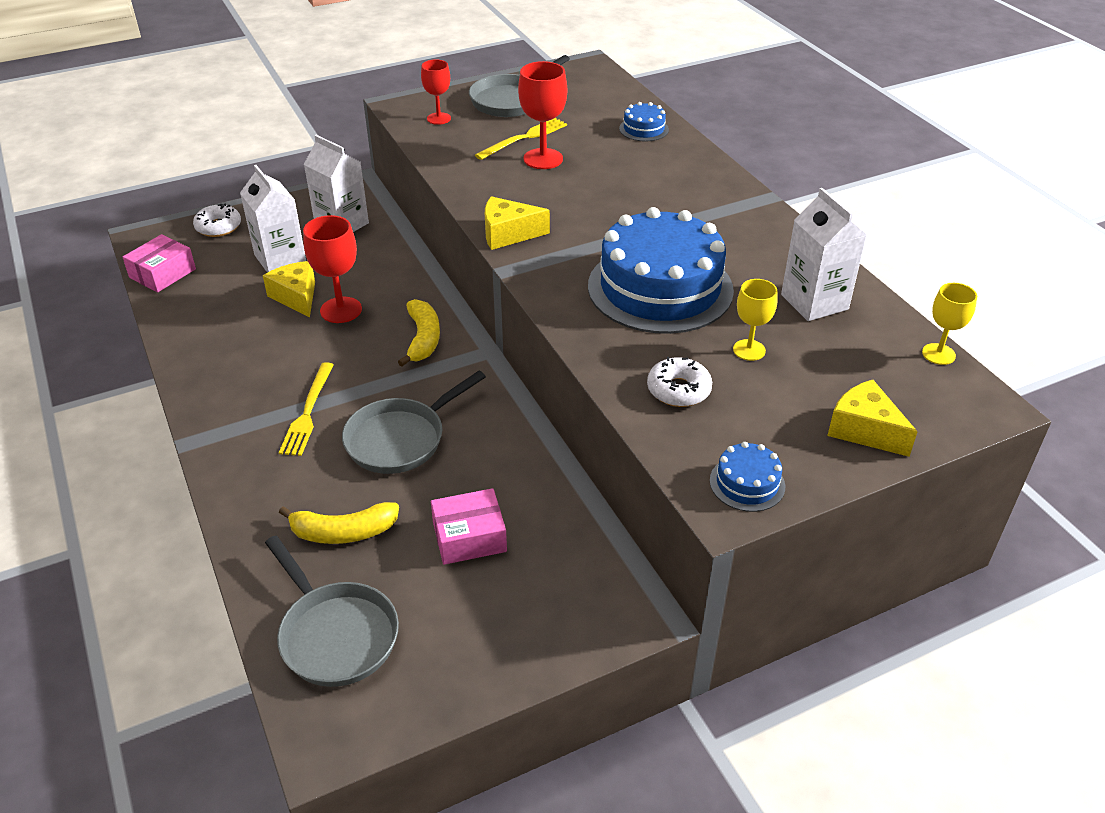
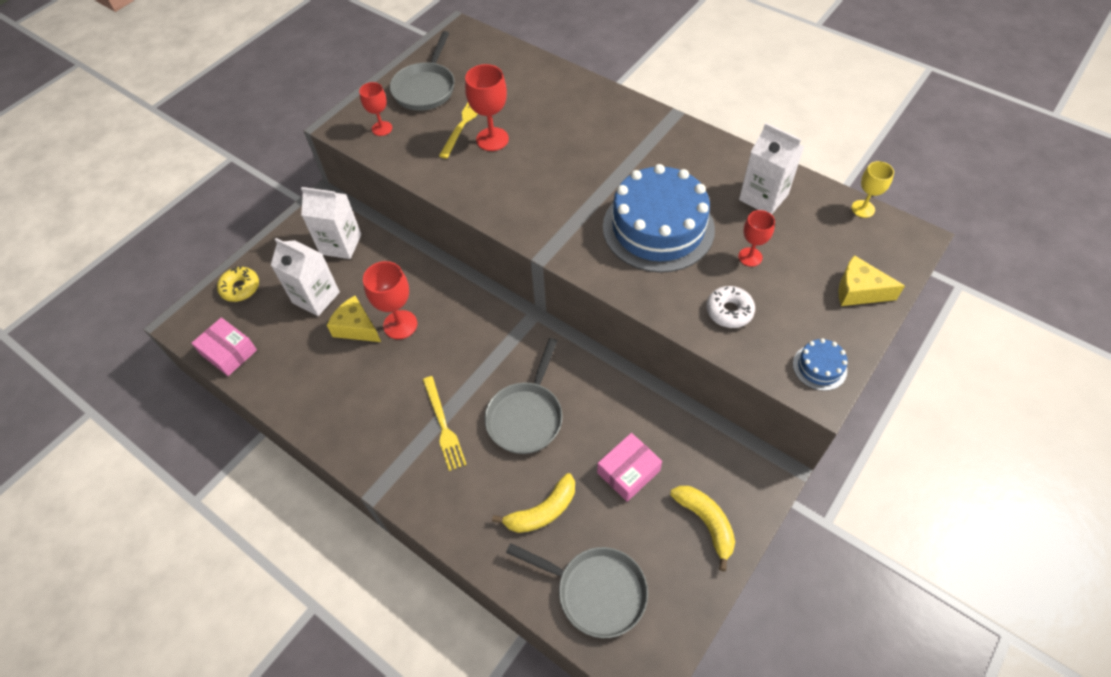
camera: 25 degrees left, 15 degrees up
(162, 273) = (229, 352): pink box -> pink box turned 60 degrees counterclockwise
(218, 227) = (240, 288): white donut -> yellow donut
(423, 339) = (480, 323): yellow banana -> yellow banana (706, 523)
(508, 234) = (519, 222): yellow cheese -> none
(644, 129) = (545, 81): blue cake -> none
(749, 350) = (750, 257): yellow goblet -> red goblet

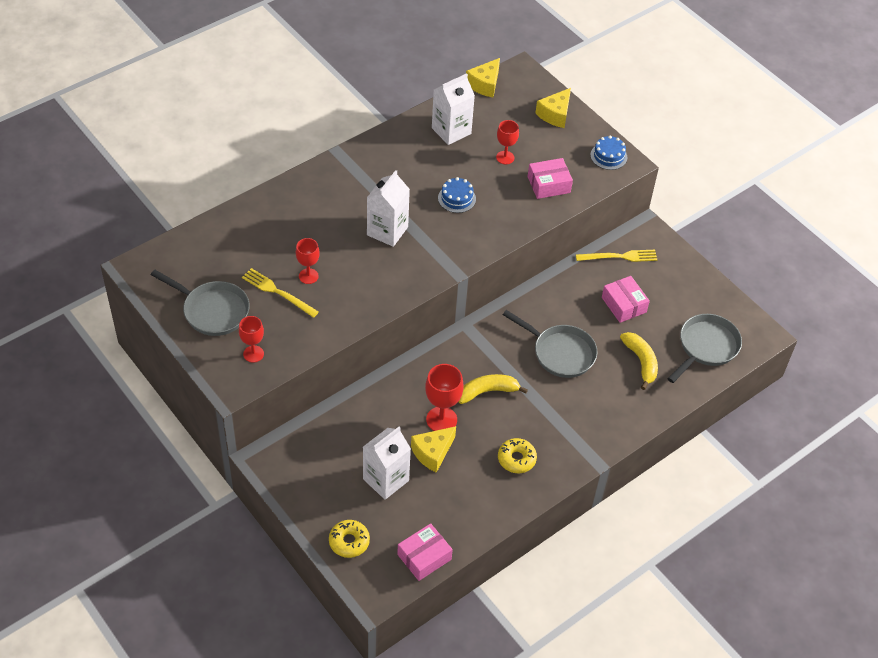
camera: 80 degrees left, 5 degrees down
(341, 244) = (327, 451): white carton -> white carton (387, 231)
(364, 406) = (516, 459): none -> yellow donut
(443, 425) = (552, 407): yellow fork -> yellow fork (619, 257)
(492, 139) = (308, 276): red goblet -> red goblet, size x0.64
(658, 228) = (457, 198): blue cake -> blue cake, size x0.42
(706, 523) = (672, 275): yellow banana -> yellow banana (487, 392)
(729, 311) = (548, 184): white donut -> pink box
(863, 209) = (484, 84): yellow goblet -> yellow cheese

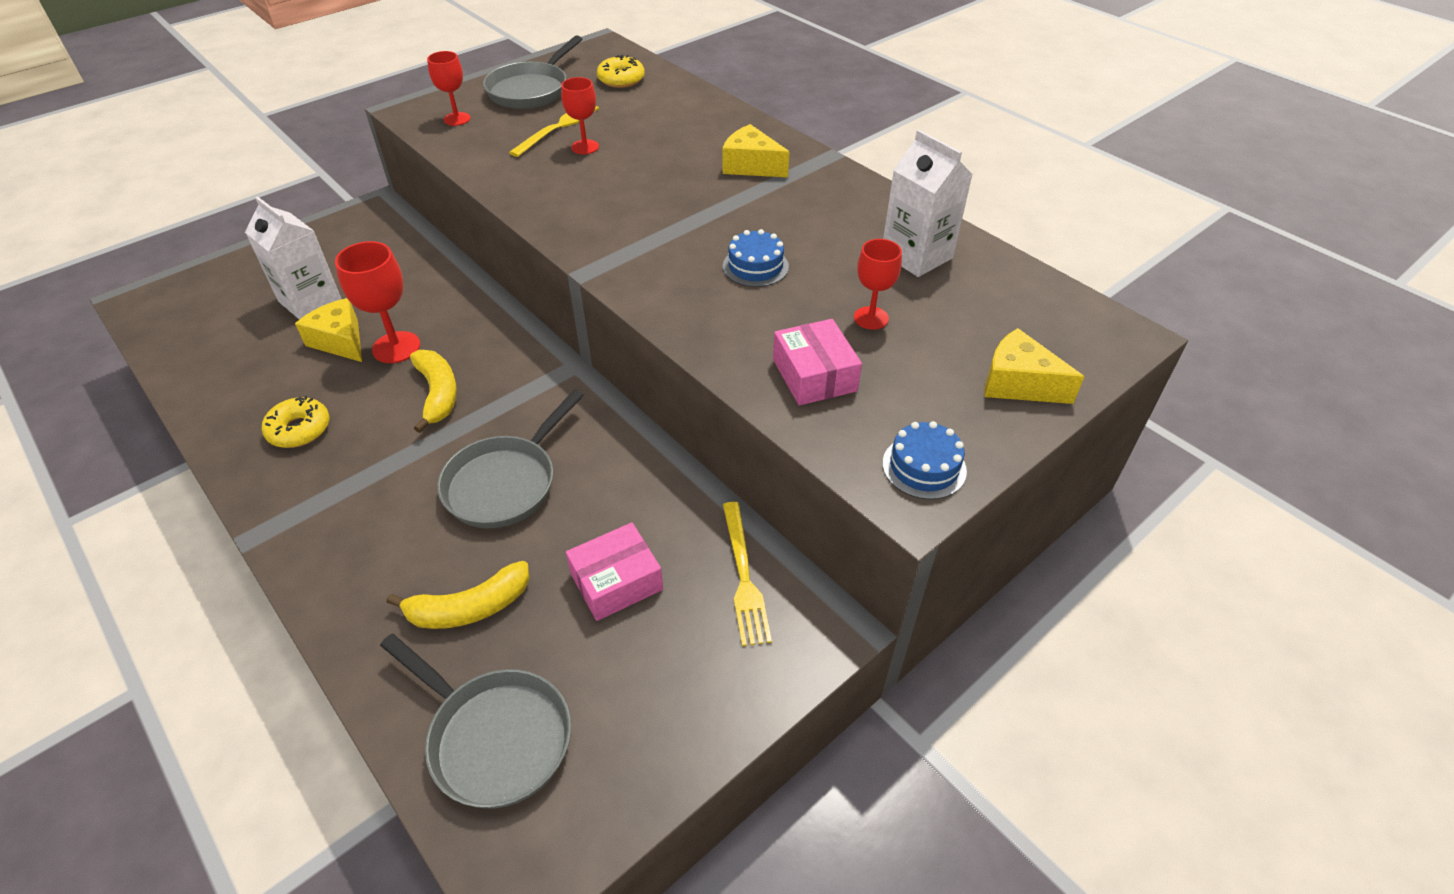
camera: 90 degrees right, 5 degrees down
(349, 542) = (227, 276): yellow donut -> yellow donut (621, 79)
(387, 231) = (674, 204): white carton -> none
(424, 557) = (171, 340): pink box -> none
(484, 84) = (1056, 290): yellow cheese -> yellow cheese (751, 166)

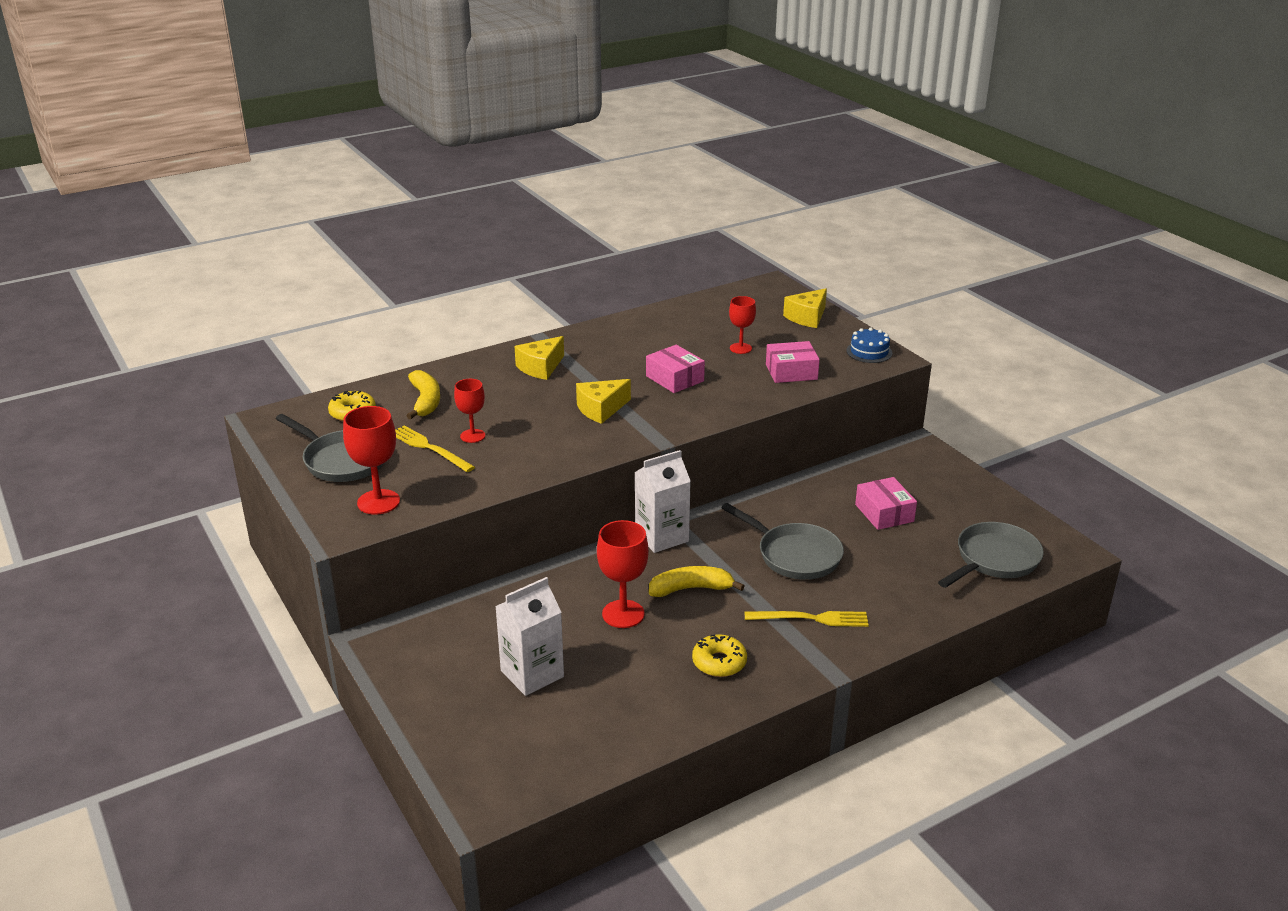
camera: 80 degrees left, 15 degrees down
(340, 341) = (603, 648): yellow cheese -> yellow cheese (601, 409)
(457, 119) = (378, 502): red goblet -> red goblet, size x1.56
(469, 608) = (903, 570): yellow banana -> yellow banana (425, 401)
(744, 576) = (882, 468): yellow fork -> yellow fork (811, 618)
(755, 266) = (674, 379): blue cake -> pink box
(916, 256) = (679, 325): white carton -> white carton (661, 537)

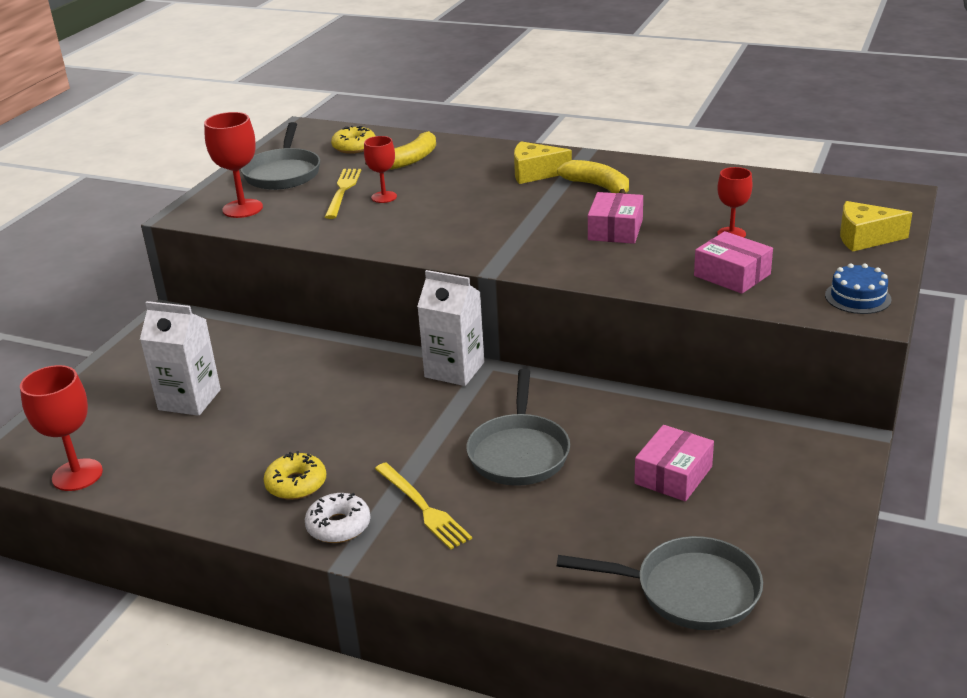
camera: 55 degrees right, 0 degrees up
(601, 409) = (506, 223): yellow cheese -> none
(623, 614) = (315, 403): red goblet -> red goblet (77, 475)
(691, 589) = (392, 420): yellow banana -> yellow banana (598, 187)
(792, 662) = (338, 526): none -> white donut

